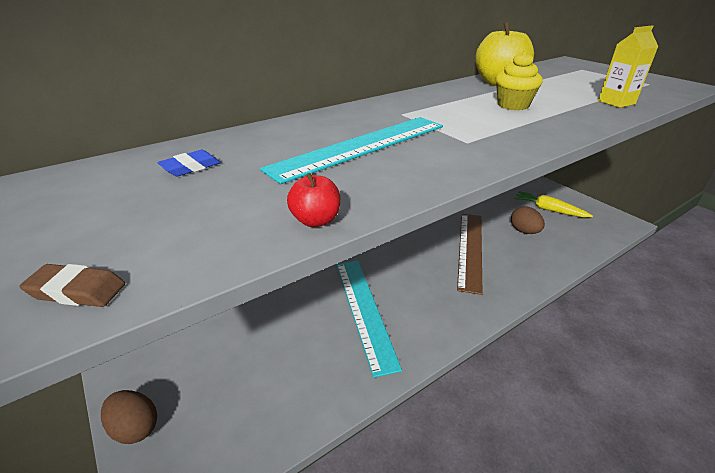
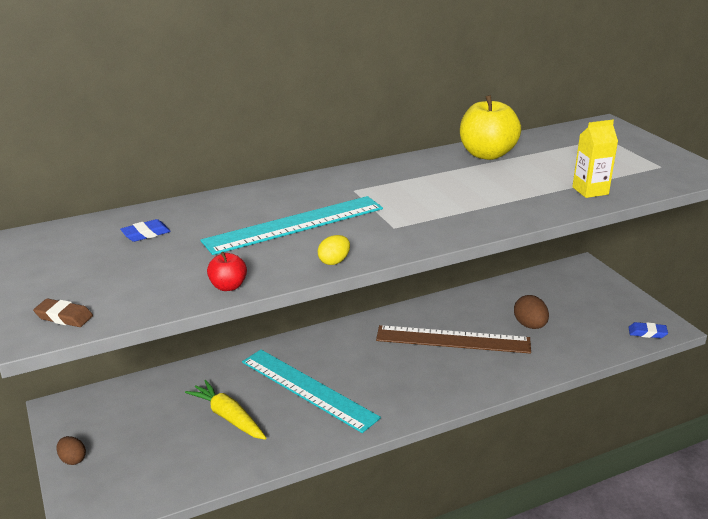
camera: 10 degrees right, 5 degrees down
(135, 428) = (73, 459): brown egg -> brown egg, size x0.64
(364, 310) = (308, 389): turquoise ruler -> turquoise ruler turned 45 degrees counterclockwise
(429, 180) = (334, 261): none -> yellow egg
(470, 249) = (453, 339): brown ruler -> brown ruler turned 75 degrees clockwise
(513, 105) = (475, 187): yellow cupcake -> none
(548, 210) = (577, 302): yellow carrot -> yellow carrot (228, 417)
(614, 228) = (647, 333): none -> blue eraser

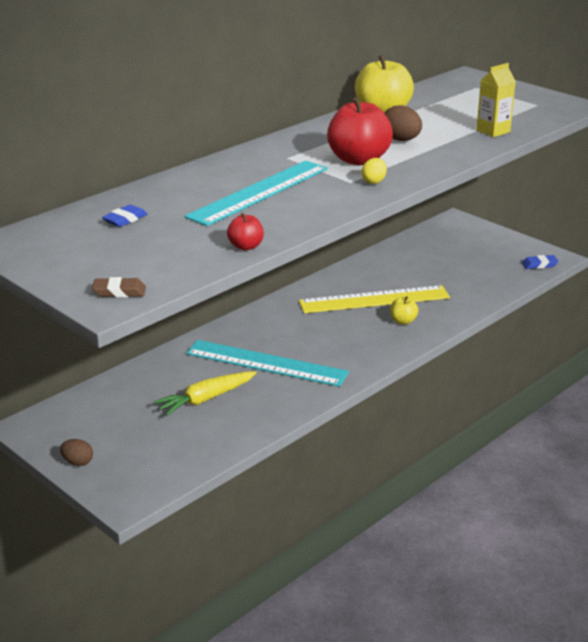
camera: 20 degrees left, 0 degrees up
(228, 417) = (206, 399): yellow carrot -> yellow carrot turned 60 degrees counterclockwise
(334, 261) = (321, 214): yellow egg -> yellow egg (374, 182)
(422, 203) = (358, 160): none -> red apple
(453, 339) = (374, 299): brown ruler -> yellow ruler
(468, 370) = (403, 321): none -> yellow apple
(530, 325) = (436, 276): brown egg -> brown egg (401, 140)

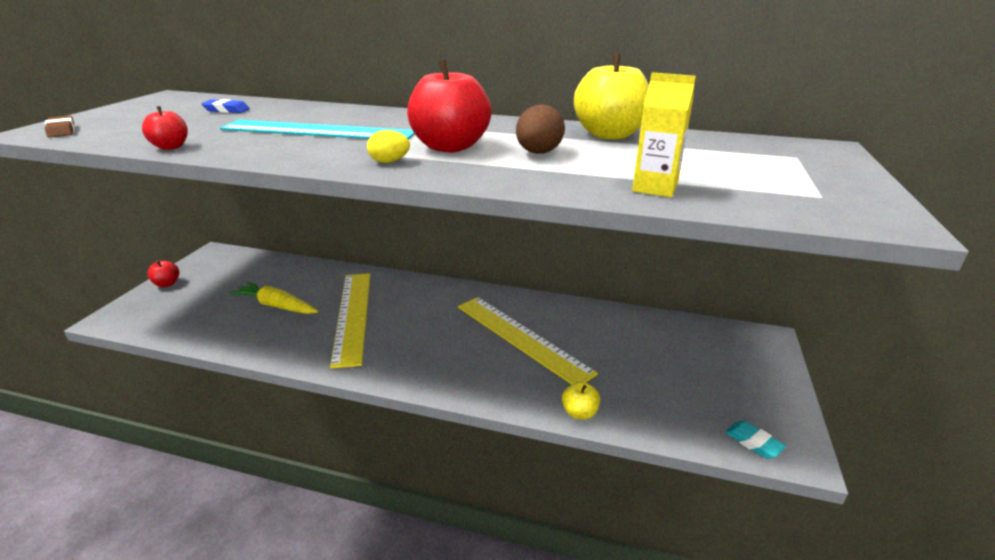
camera: 60 degrees right, 0 degrees up
(77, 462) = (167, 284): brown egg -> red apple
(266, 363) = (352, 315): turquoise ruler -> yellow ruler
(403, 321) = (493, 370): yellow apple -> yellow apple (579, 413)
(539, 265) = (753, 442): blue eraser -> turquoise eraser

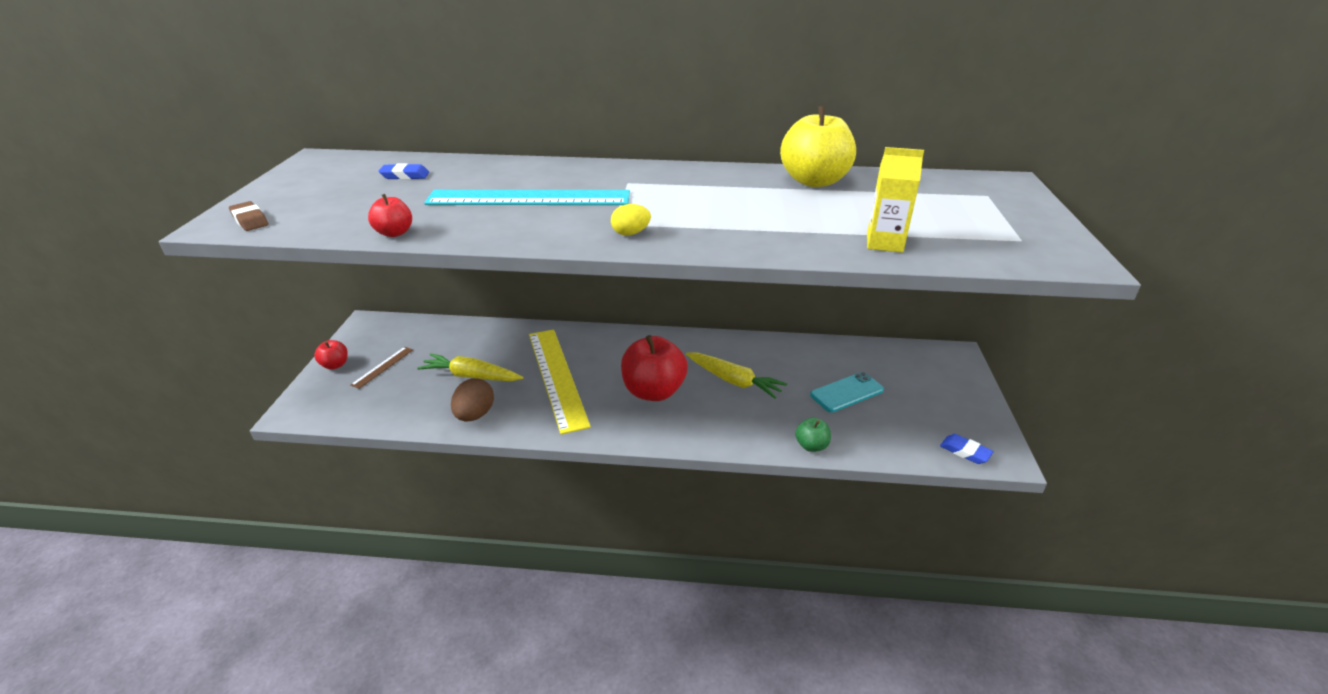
camera: 10 degrees left, 5 degrees up
(205, 290) = (382, 367): none -> brown ruler
(450, 147) = (675, 209): red apple -> red apple (653, 391)
(521, 338) = (733, 381): yellow ruler -> yellow carrot
(538, 153) = (762, 210): brown egg -> brown egg (475, 415)
(579, 413) = (811, 446): yellow apple -> green apple
(636, 363) = (846, 392): none -> turquoise phone
(753, 442) = (965, 452): turquoise eraser -> blue eraser

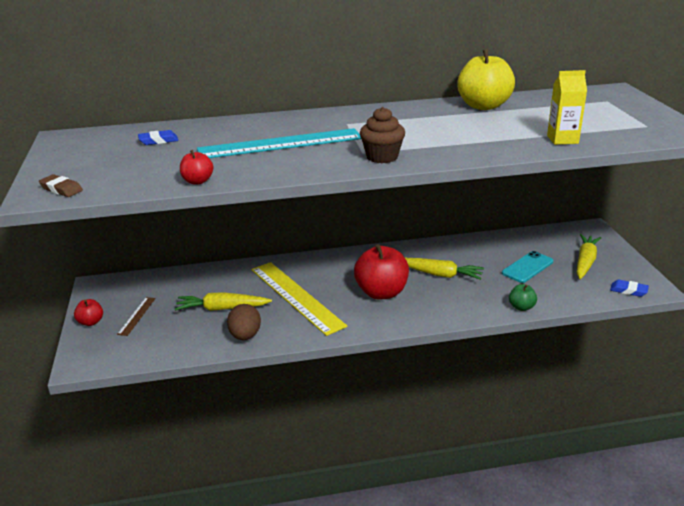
camera: 15 degrees left, 5 degrees down
(630, 233) = (382, 157): yellow egg -> brown cupcake
(925, 399) = (585, 262): none -> yellow carrot

